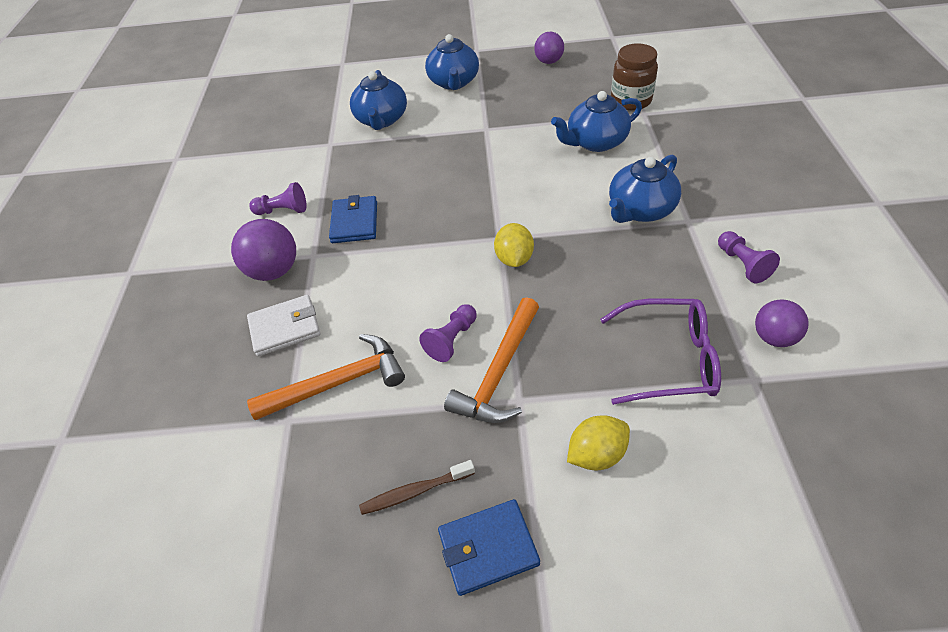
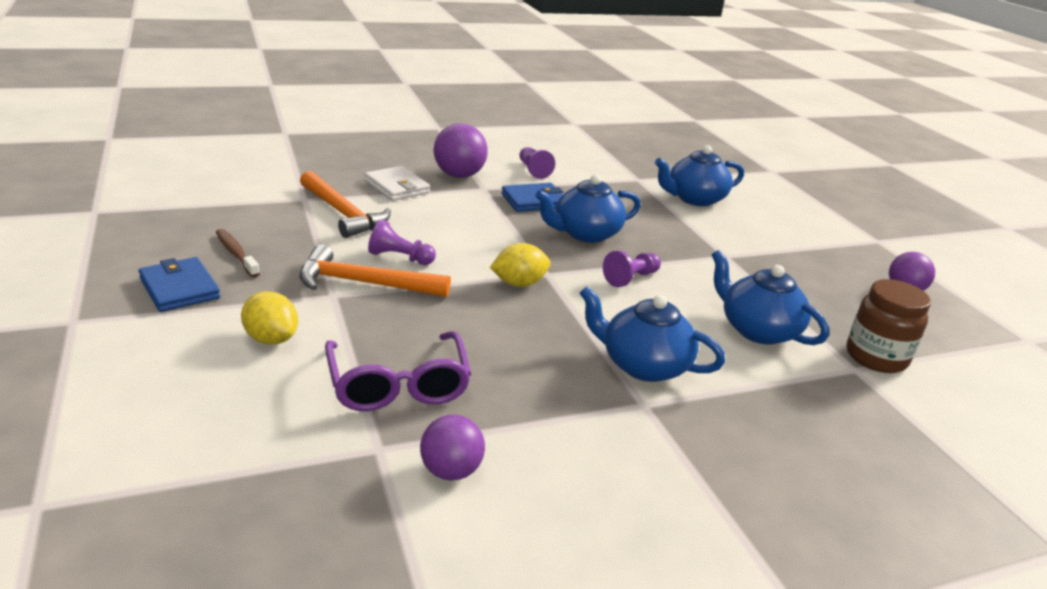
camera: 65 degrees right, 20 degrees down
(454, 82) = (796, 231): blue teapot -> blue teapot (585, 234)
(742, 264) = (578, 450): purple pawn -> purple pawn (630, 278)

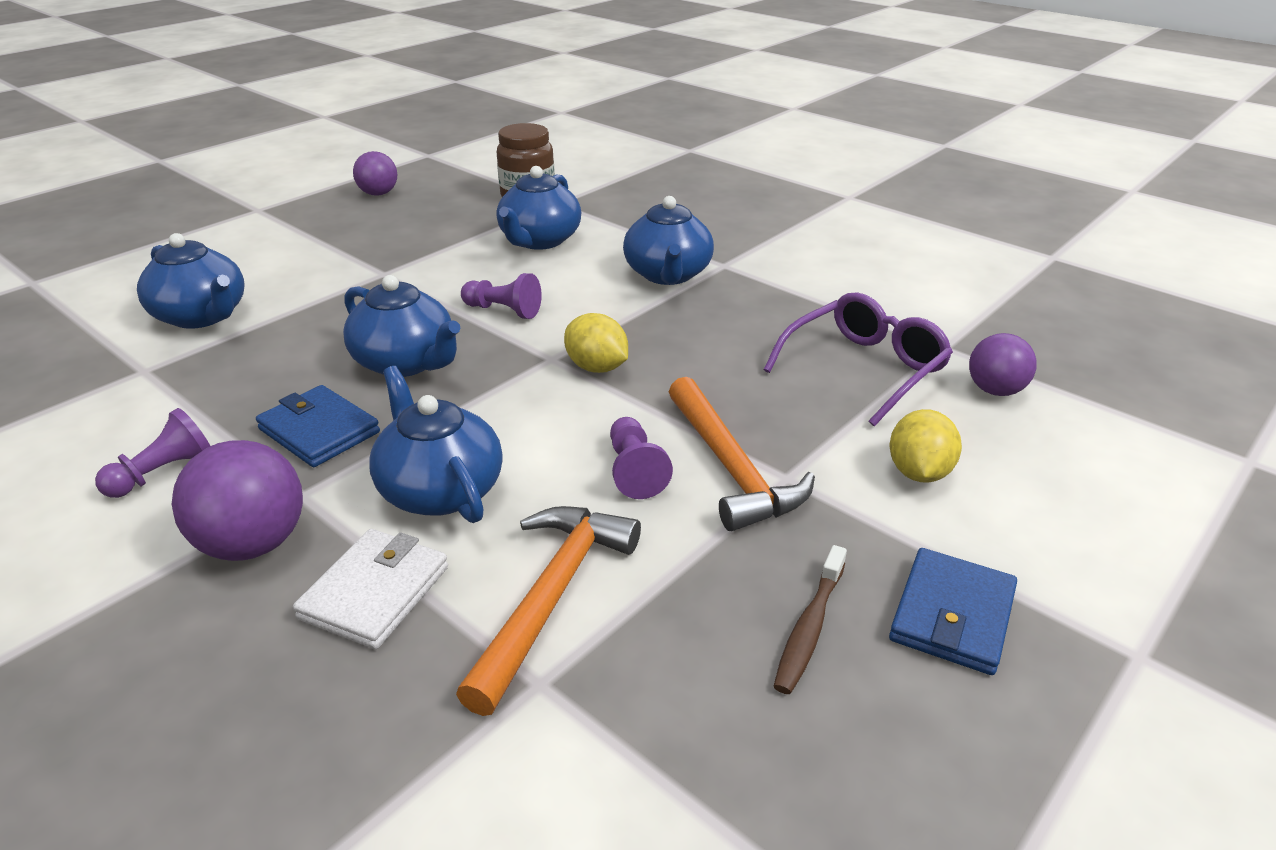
camera: 115 degrees left, 5 degrees up
(448, 212) = (440, 490): none -> blue teapot
(451, 471) = (914, 312): purple ball -> purple ball (995, 390)

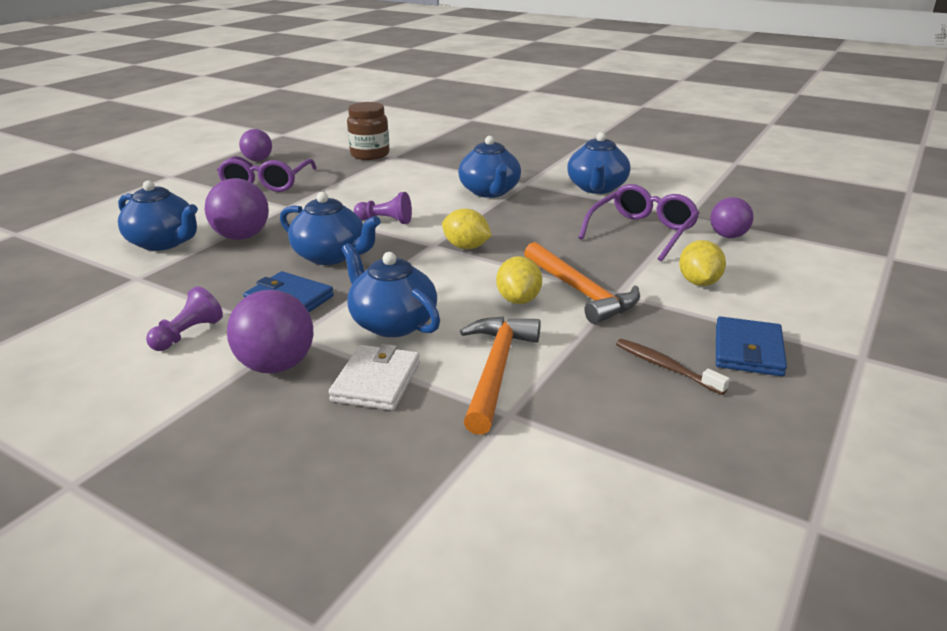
camera: 10 degrees left, 5 degrees down
(304, 317) = (242, 237): none -> purple ball
(373, 232) = (266, 183): none -> purple glasses
(539, 240) = (391, 179): blue teapot -> blue teapot (597, 188)
(634, 471) = (518, 300): purple pawn -> yellow lemon
(809, 628) = (665, 367): brown toothbrush -> brown toothbrush turned 120 degrees clockwise

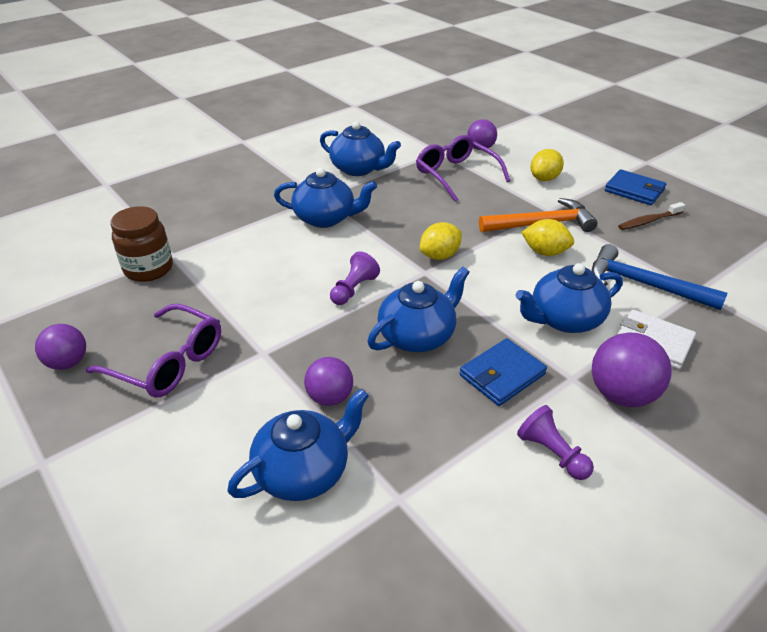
camera: 70 degrees left, 10 degrees up
(242, 237) = (330, 397): purple ball -> purple ball, size x0.66
(496, 370) = (644, 284): orange hammer -> blue hammer
(699, 282) = (544, 179): yellow lemon -> yellow lemon turned 75 degrees counterclockwise

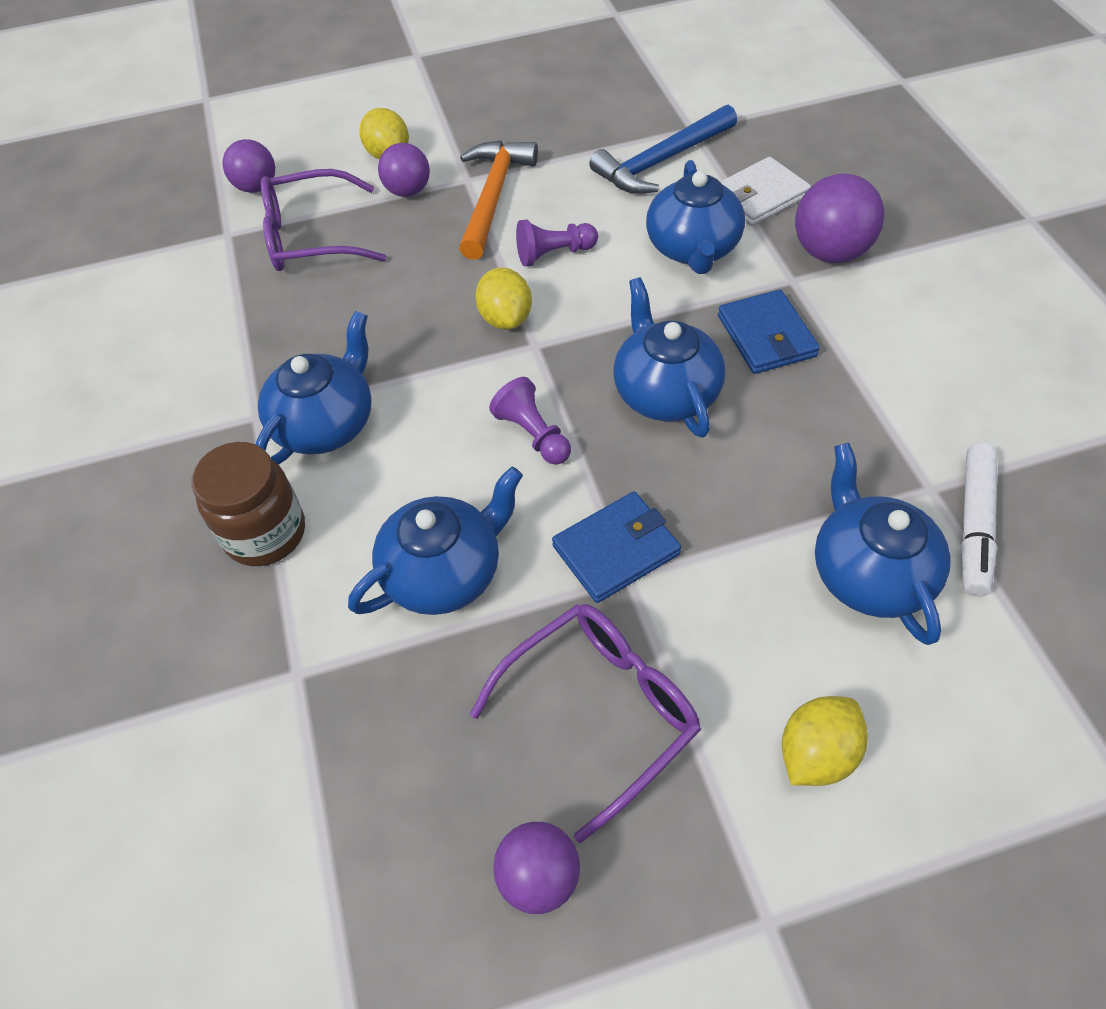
camera: 65 degrees left, 15 degrees up
(149, 269) = (322, 717): brown jar -> brown jar (265, 533)
(330, 397) = (748, 516): purple ball -> purple ball (408, 191)
(359, 169) = (204, 344): blue teapot -> blue teapot (444, 572)
(373, 533) = (974, 525): none -> white marker
(545, 252) = (556, 216): yellow lemon -> yellow lemon (816, 753)
(552, 453) = (897, 337): purple pawn -> purple pawn (554, 254)
(634, 190) = (472, 91): blue wallet -> blue wallet (616, 550)
(648, 221) = (544, 107): brown toothbrush -> none

